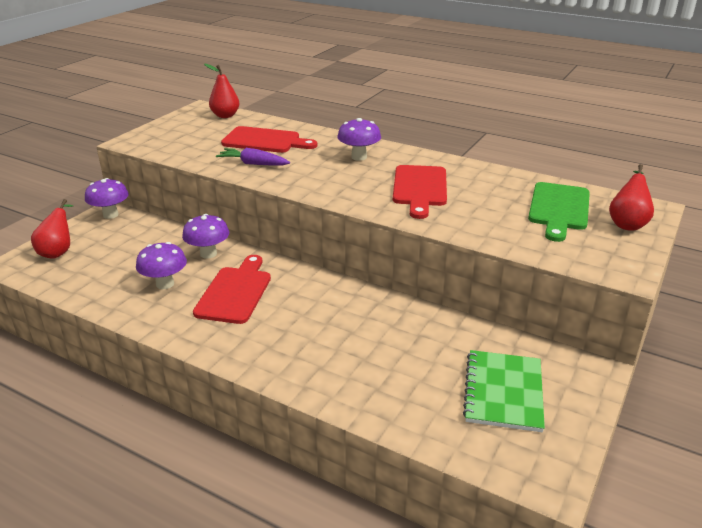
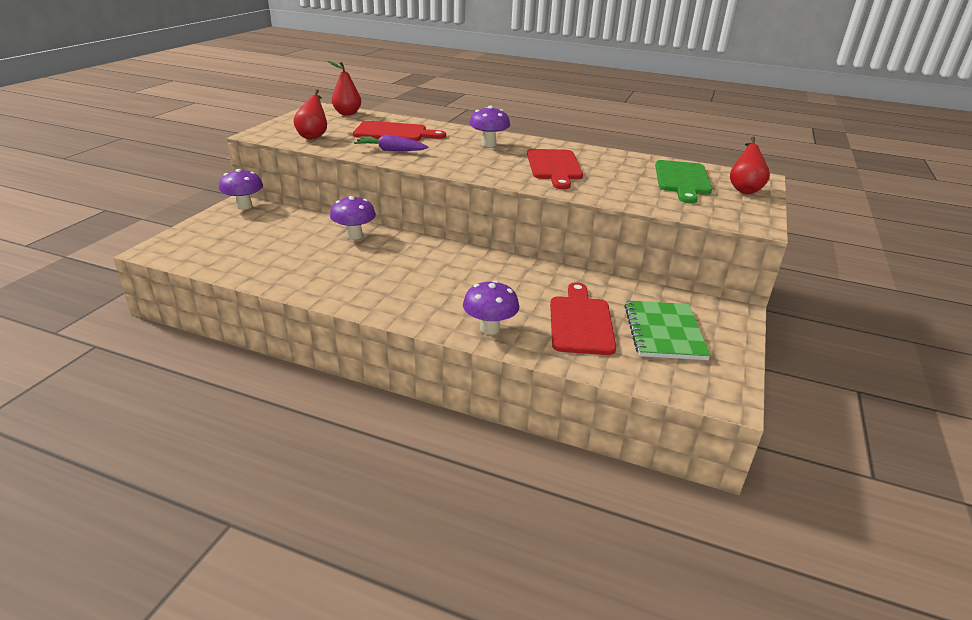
camera: 10 degrees left, 0 degrees up
(58, 251) = (200, 238): red pear -> red pear (313, 136)
(165, 284) = (319, 261): purple mushroom -> purple mushroom (489, 328)
(235, 292) = (391, 265): red cutting board -> red cutting board (580, 322)

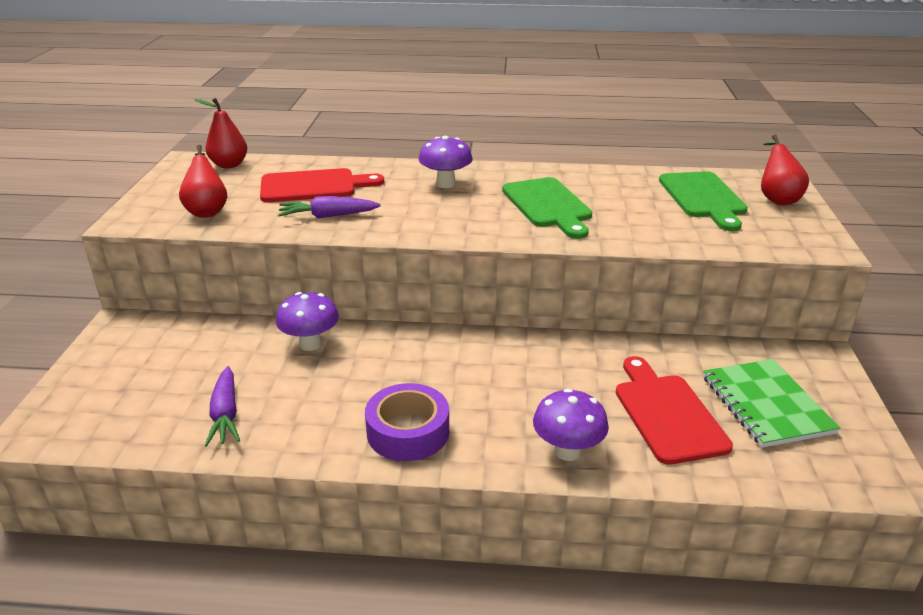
camera: 15 degrees left, 0 degrees up
(244, 206) = (127, 327): purple mushroom -> none
(274, 263) = (225, 414): none -> purple carrot
(386, 295) = (408, 432): none -> purple tape
(554, 167) = (548, 205): red cutting board -> green cutting board

